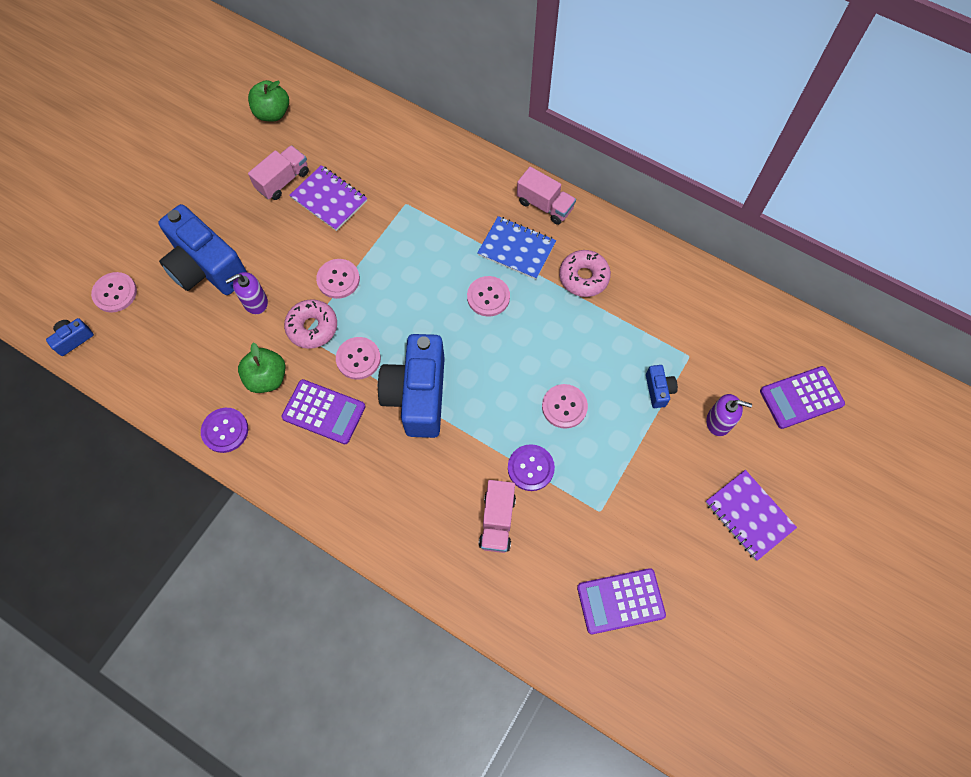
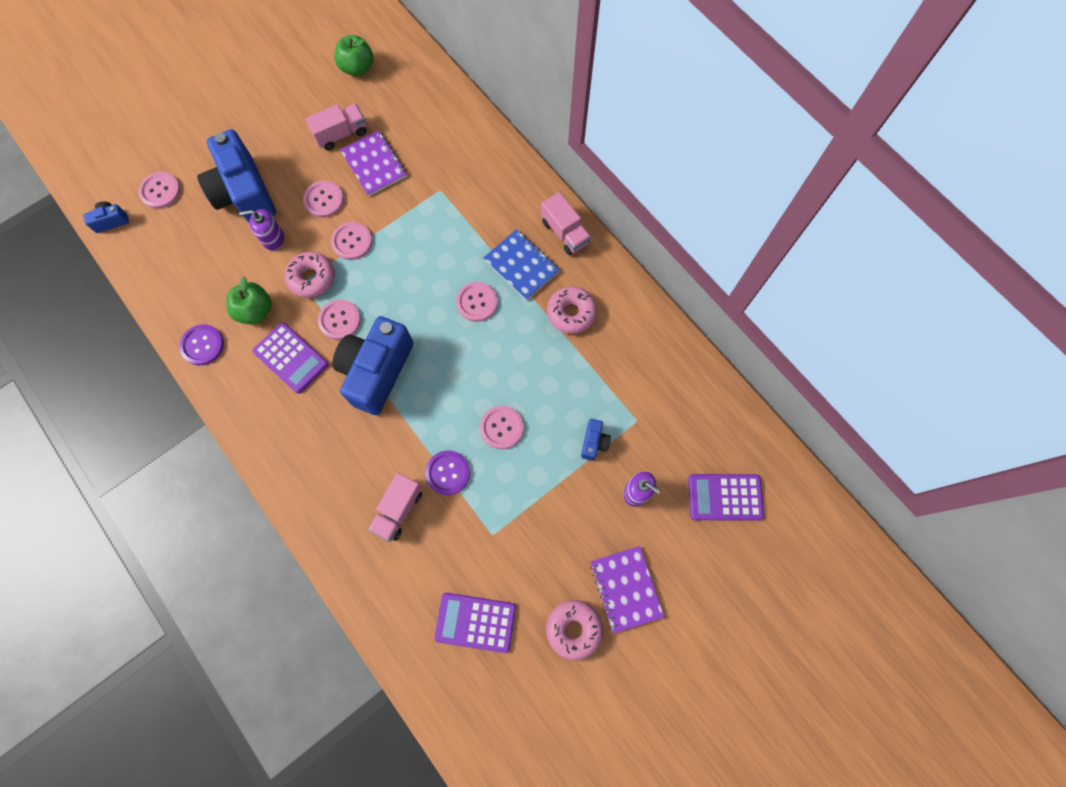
camera: 20 degrees right, 5 degrees up
(292, 248) = (324, 200): none -> pink button
(717, 571) = (573, 629): none -> pink donut

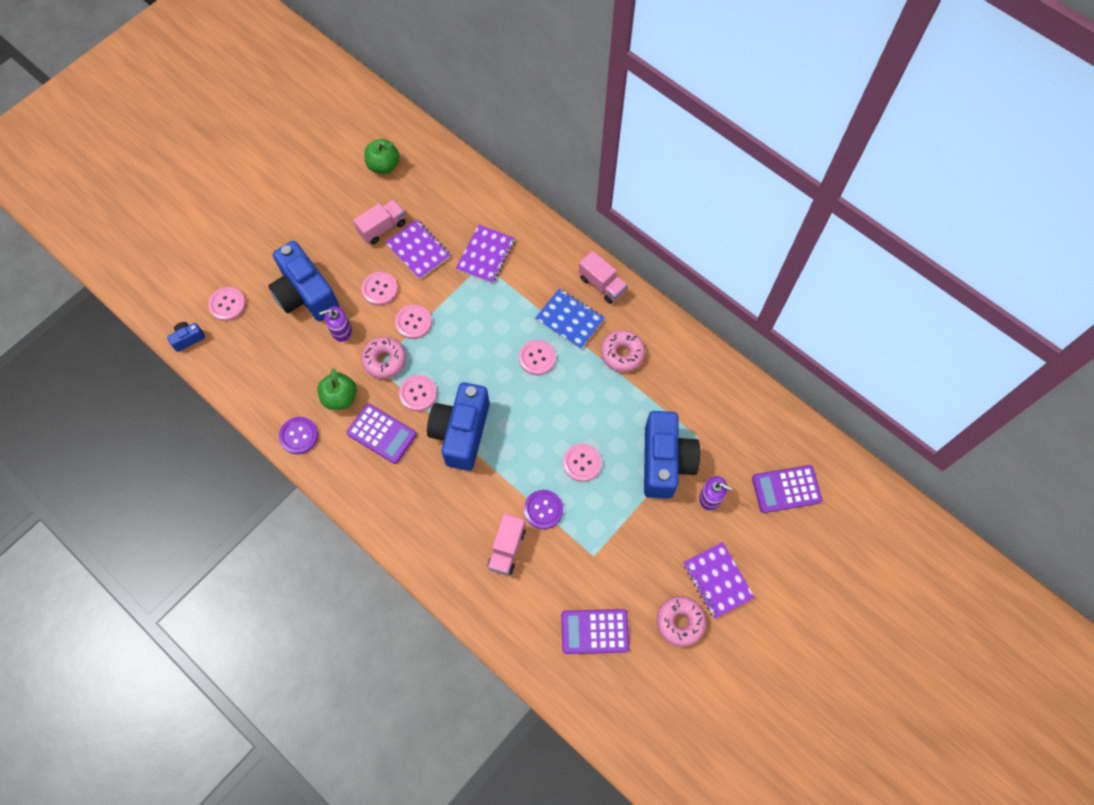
camera: 10 degrees left, 5 degrees down
(445, 181) = (485, 255): none -> purple notebook
(594, 442) = (665, 462): blue camera -> blue camera, size x2.36

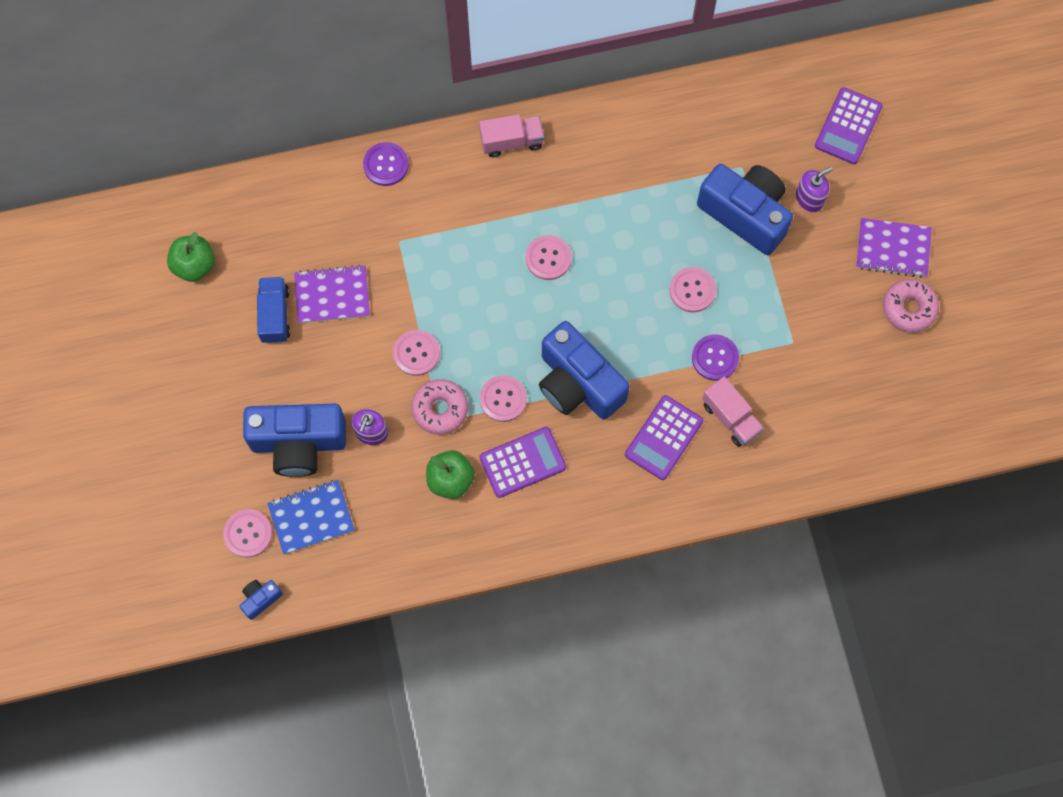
camera: 55 degrees left, 5 degrees up
(188, 339) = (260, 599): blue camera -> blue camera turned 45 degrees clockwise
(299, 436) = (464, 547): purple button -> purple button (386, 165)
(380, 289) = (350, 363): pink button -> none
(382, 228) = (275, 315): pink truck -> blue truck
(485, 255) = (390, 231): purple notebook -> none
(569, 320) = (528, 199): blue notebook -> blue notebook (311, 517)
(594, 631) = (866, 390): purple calculator -> purple calculator (664, 438)
(622, 354) = (603, 175): pink donut -> none

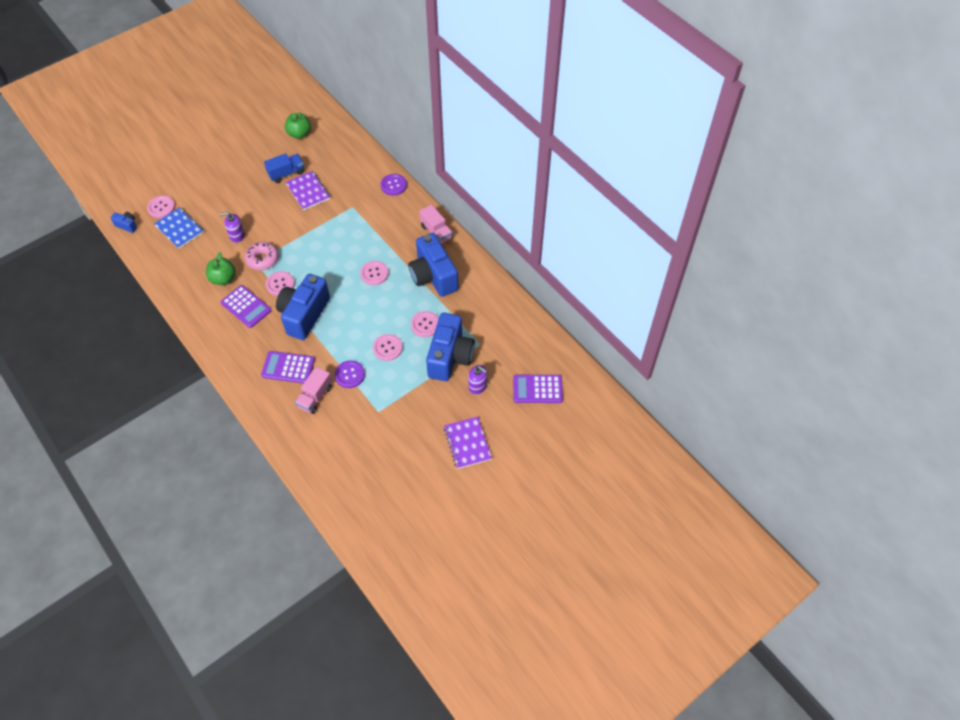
camera: 65 degrees right, 15 degrees down
(298, 443) = (219, 209): blue camera -> blue camera (433, 276)
(416, 353) = (291, 237): pink button -> pink button (425, 325)
(908, 308) = (431, 467): pink donut -> none

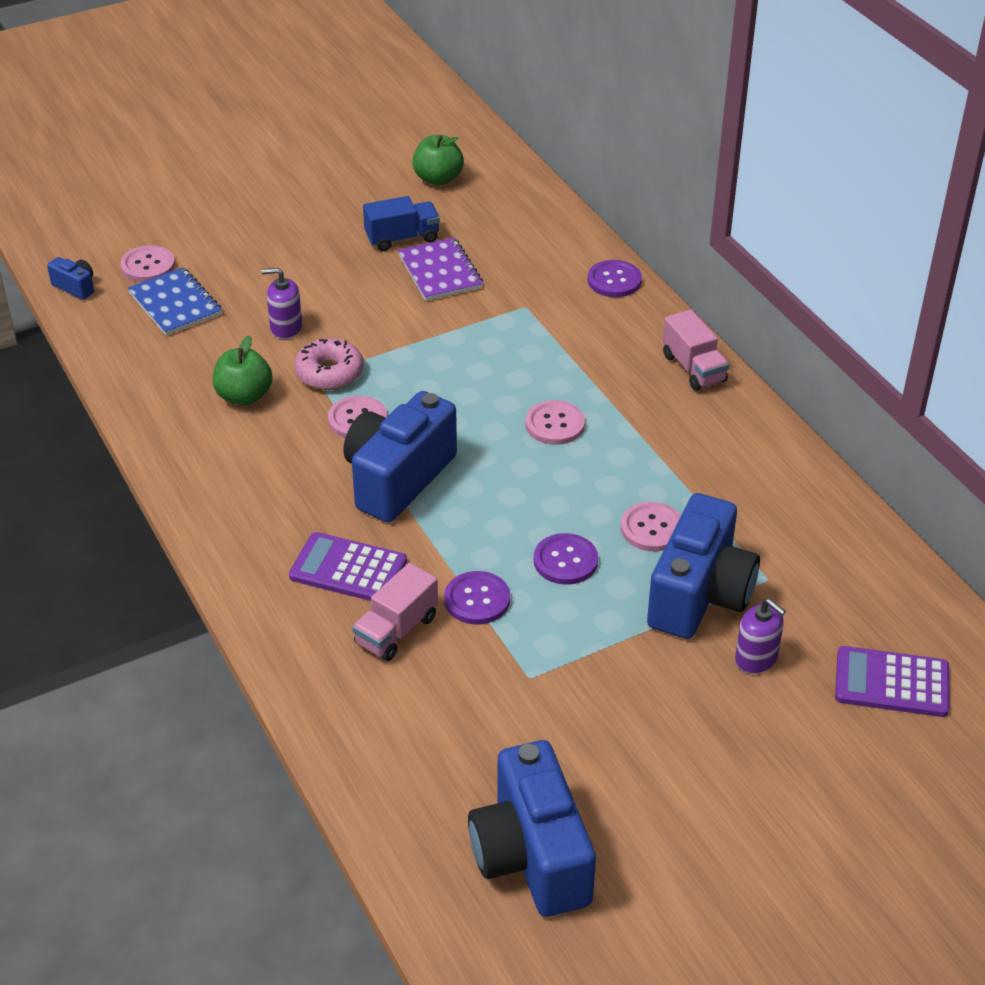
camera: 10 degrees right, 15 degrees down
(246, 307) = (281, 450): purple calculator -> none
(387, 348) = (565, 561): pink button -> purple button
(433, 276) = (678, 444): blue camera -> blue camera (531, 856)
(467, 443) = (722, 768): purple notebook -> none

